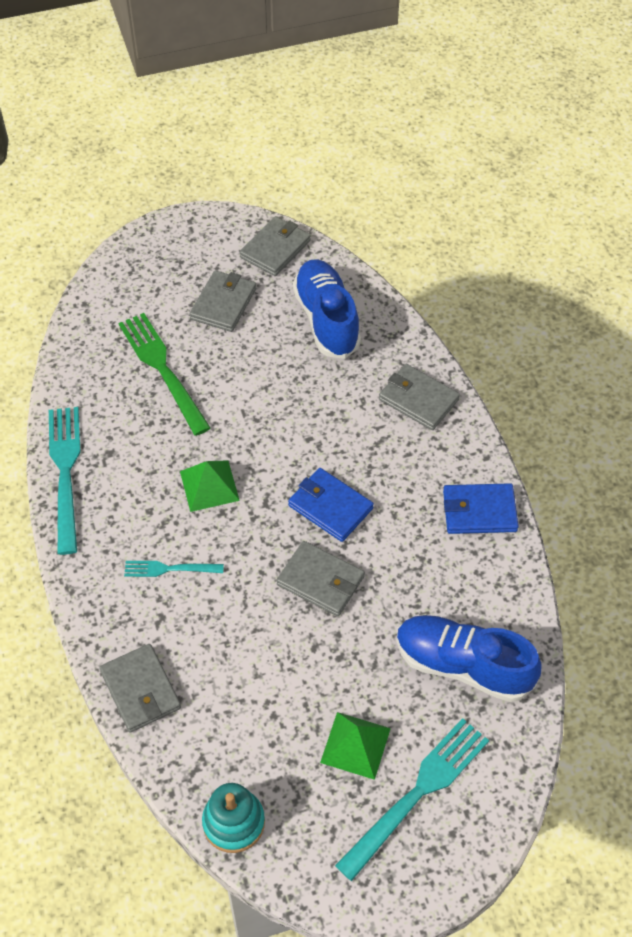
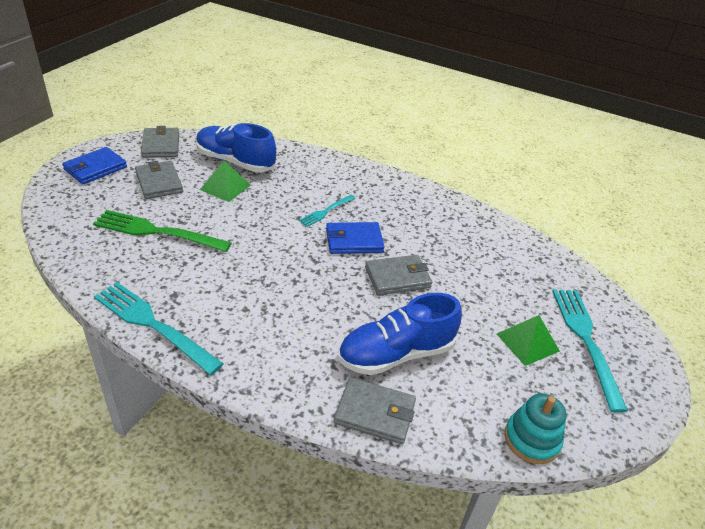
camera: 50 degrees left, 15 degrees down
(169, 569) = (301, 331): turquoise fork -> turquoise fork (326, 211)
(209, 485) = (268, 272): green pyramid -> green pyramid (225, 187)
(418, 399) = (333, 171): grey wallet -> none
(463, 666) = (517, 268): blue shoe -> blue shoe (396, 354)
(479, 511) = (428, 200): blue wallet -> blue wallet (95, 168)

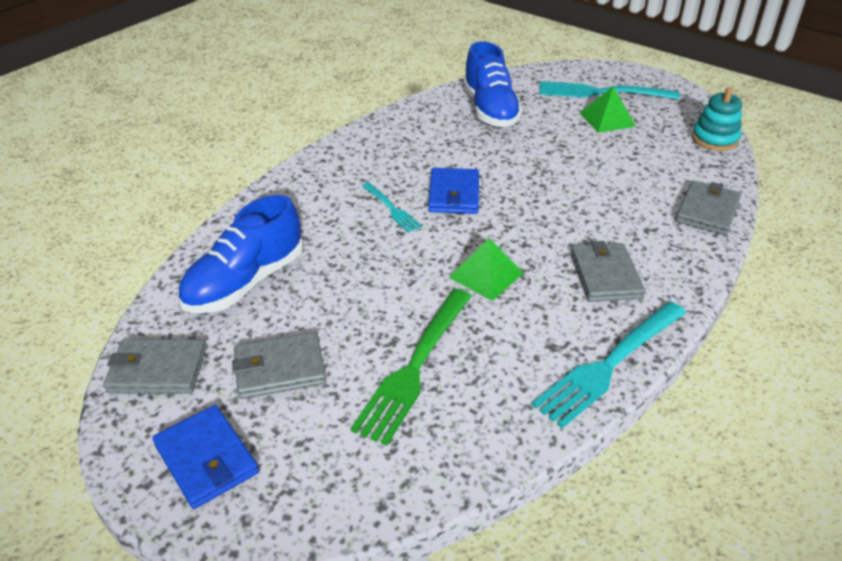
camera: 75 degrees left, 0 degrees up
(225, 187) = (313, 295): green pyramid -> green pyramid (486, 275)
(396, 354) = (632, 190): blue shoe -> blue shoe (490, 110)
(397, 277) = (520, 174): grey wallet -> grey wallet (605, 276)

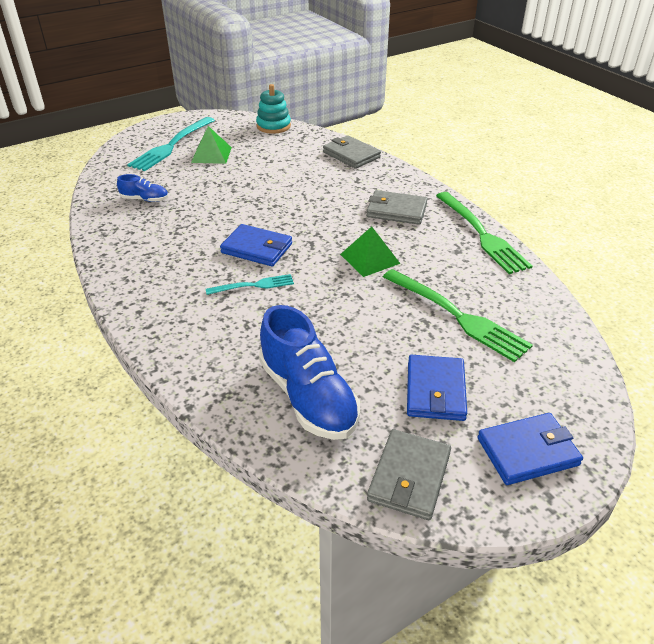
camera: 70 degrees left, 0 degrees up
(279, 369) = (435, 391): grey wallet -> blue wallet
(490, 110) = (145, 199): blue shoe -> blue shoe, size x0.49
(609, 365) = (482, 234): turquoise fork -> green fork

